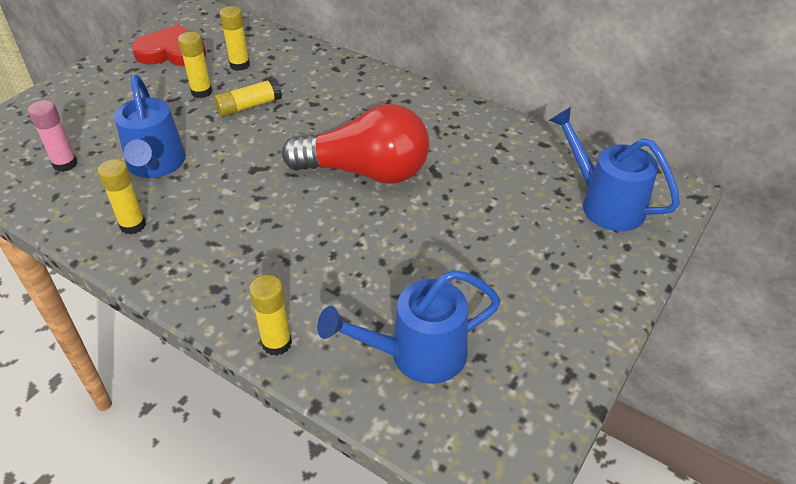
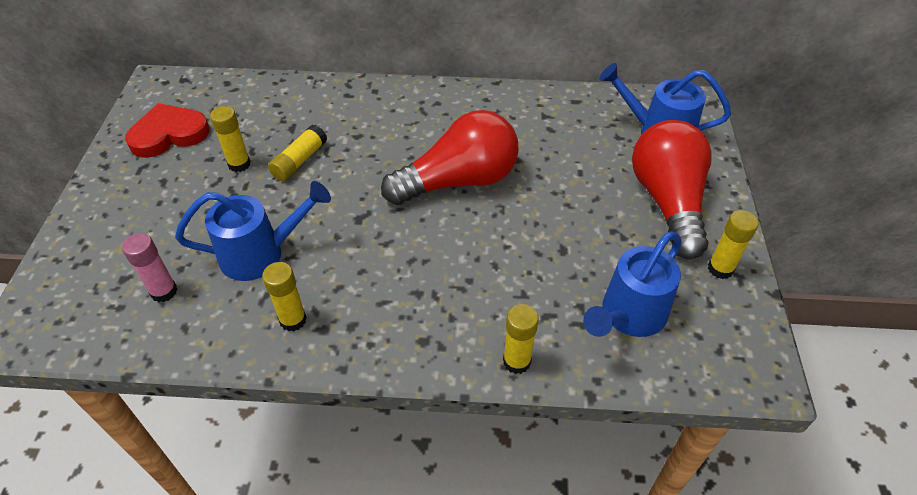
camera: 30 degrees left, 5 degrees up
(156, 165) = (261, 254): blue watering can -> blue watering can turned 60 degrees counterclockwise
(239, 65) = (253, 123): yellow glue stick -> yellow glue stick (720, 269)
(556, 270) = (667, 202): none -> red light bulb

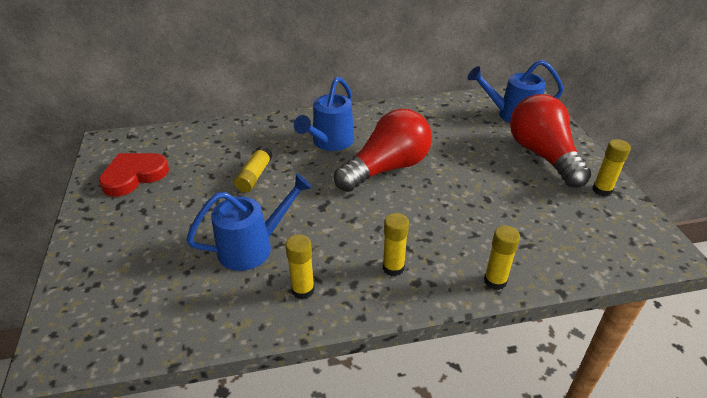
camera: 15 degrees left, 10 degrees down
(164, 291) = (179, 292): pink glue stick -> none
(239, 164) = (205, 187): yellow glue stick -> yellow glue stick (393, 268)
(628, 316) = (558, 233): blue watering can -> blue watering can (329, 142)

